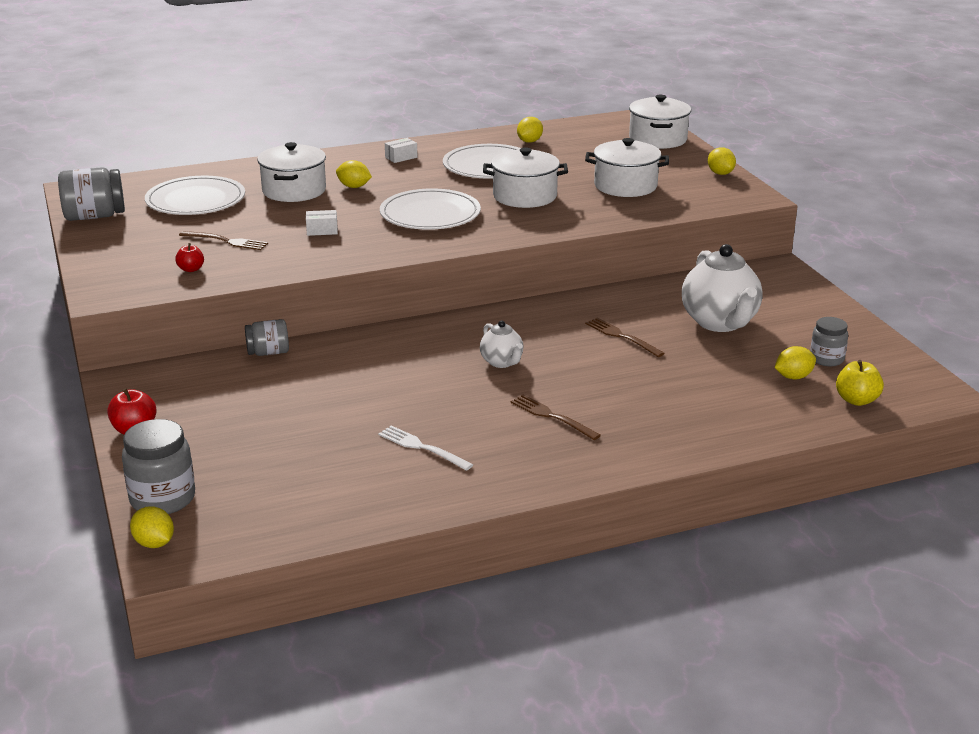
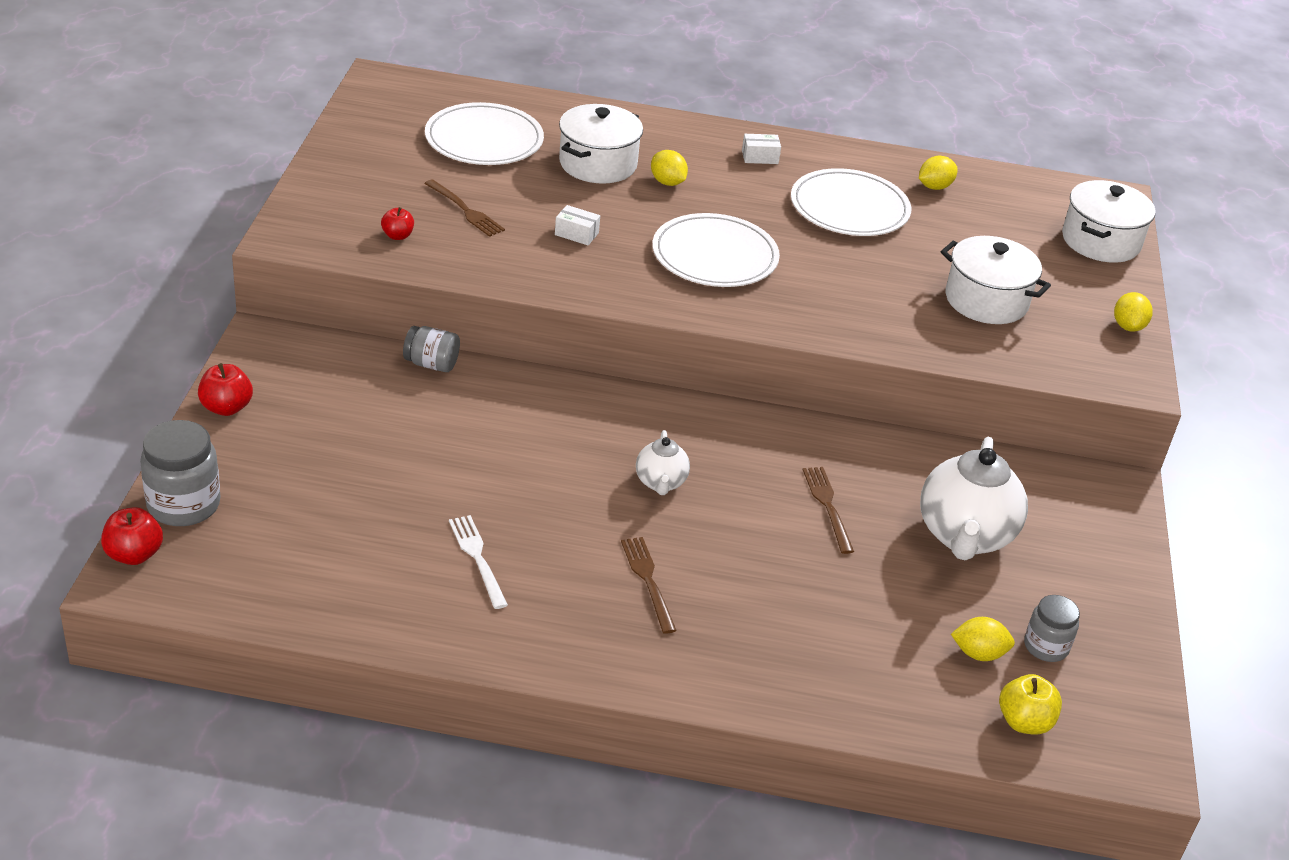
camera: 25 degrees right, 10 degrees up
(94, 216) = (366, 124): grey jar -> none
(154, 543) = (134, 554): yellow lemon -> red apple
(524, 196) = (848, 270): white pot -> none

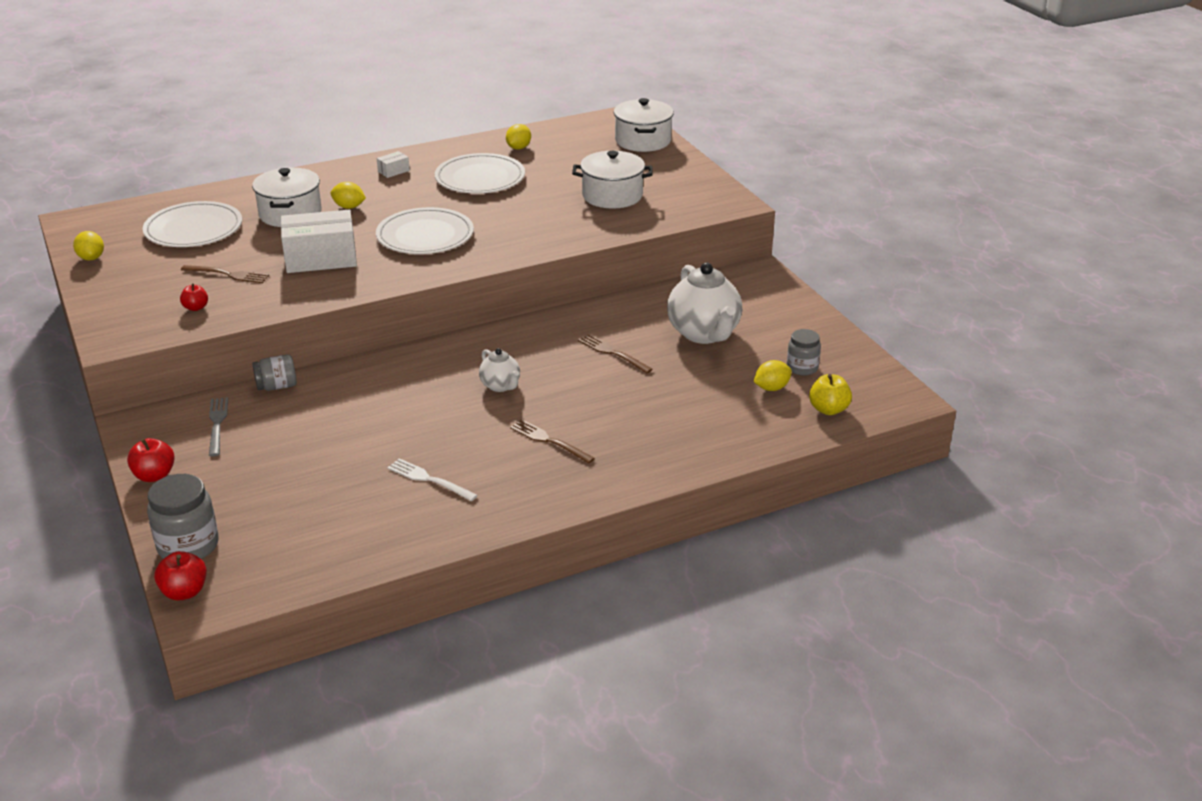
camera: 30 degrees left, 5 degrees down
(335, 379) = (217, 424): none -> grey fork
(576, 234) = (321, 258): white box -> white box, size x2.34
(1128, 326) = (702, 178): yellow lemon -> yellow lemon (91, 258)

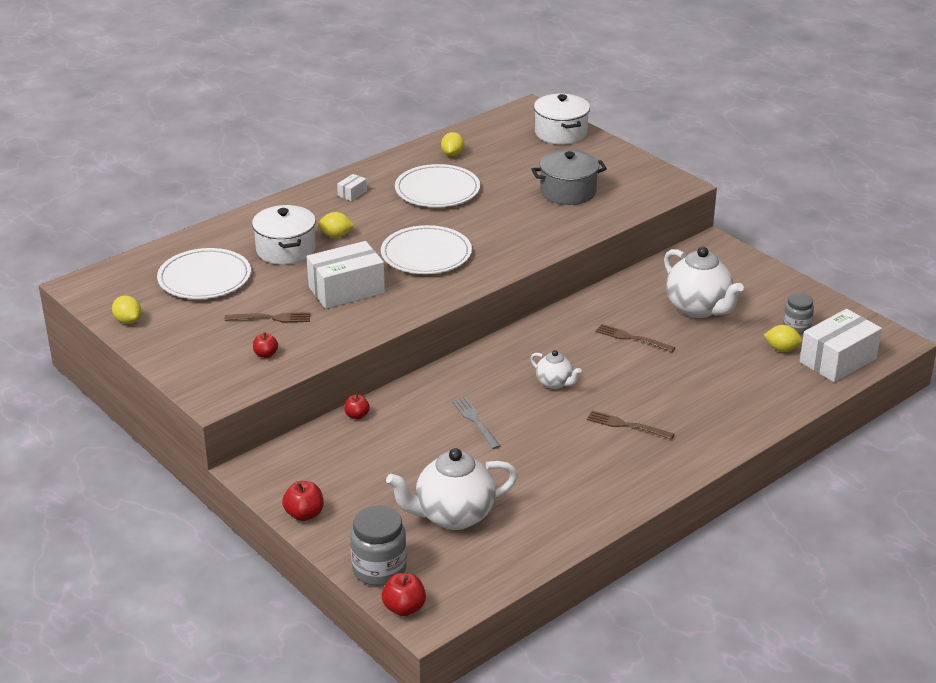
camera: 15 degrees left, 0 degrees up
(217, 424) = (327, 458): grey fork -> grey fork (475, 421)
(277, 386) = (357, 415): grey jar -> red apple
(302, 504) = (453, 516): none -> white teapot
(429, 479) = (546, 476): white fork -> none
(612, 196) = (568, 192): white pot -> grey pot
(771, 388) = (782, 349): yellow lemon -> yellow lemon turned 60 degrees clockwise
(828, 409) = (838, 360): yellow apple -> white box

